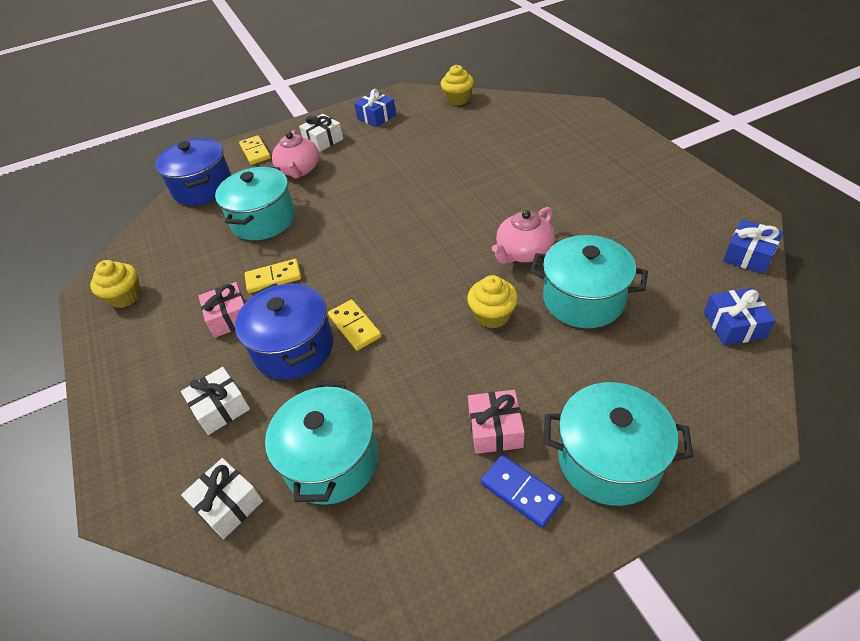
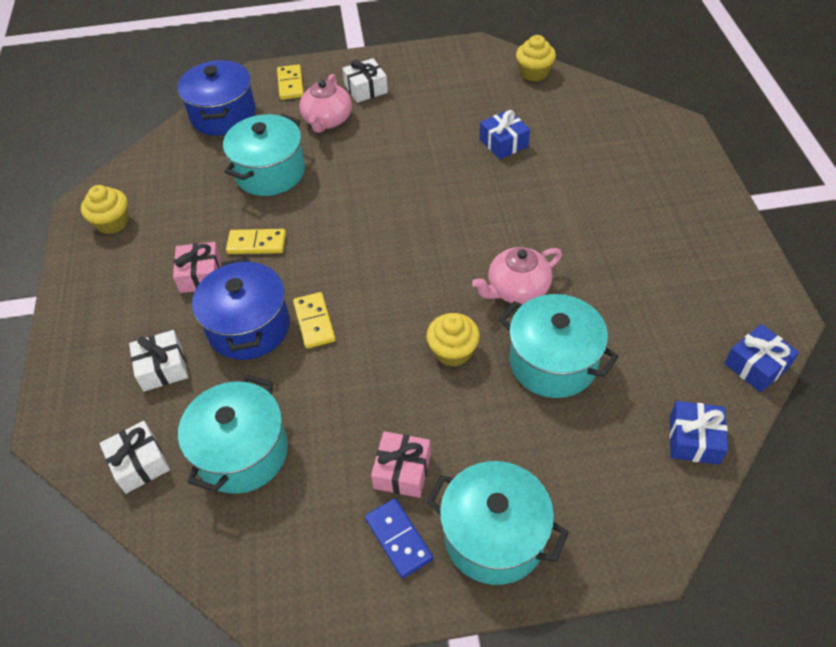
camera: 15 degrees right, 5 degrees up
(376, 117) = (434, 73): blue gift -> blue gift (503, 143)

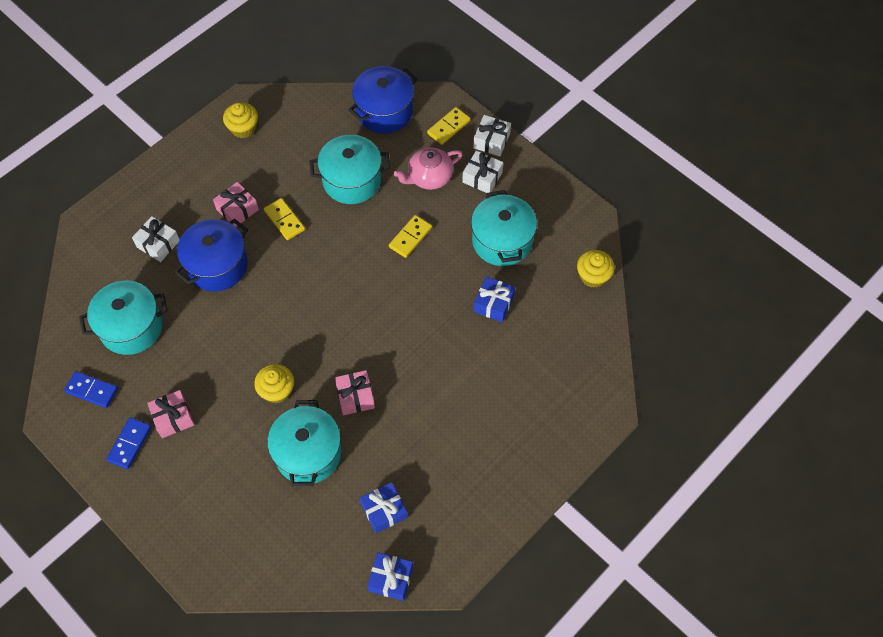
camera: 50 degrees right, 10 degrees up
(139, 463) = (92, 282): white gift -> white gift (491, 141)
(287, 544) = (91, 390): none -> blue domino
(314, 322) = (246, 298): yellow domino -> yellow domino (410, 237)
(494, 536) = (162, 492): turquoise pot -> turquoise pot (502, 241)
(517, 289) = (355, 396): pink teapot -> pink gift
(694, 439) = (302, 568): blue gift -> blue gift (384, 511)

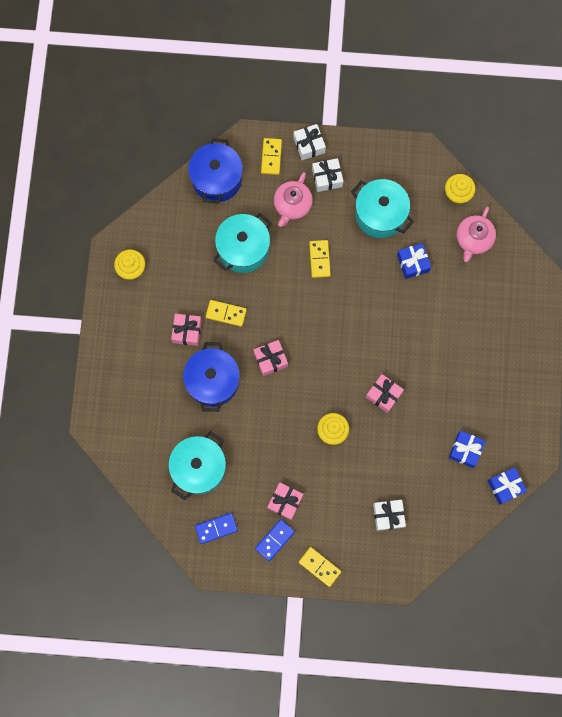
camera: 40 degrees left, 15 degrees up
(130, 444) = (275, 540): blue domino -> blue domino turned 60 degrees clockwise
(144, 502) = (319, 566): none -> yellow domino
(158, 244) = (158, 398): white gift -> white gift (388, 515)
(284, 286) = (270, 359): none -> pink gift
(308, 453) = (388, 454): turquoise pot -> none
(572, 326) = (473, 239): none -> pink teapot

